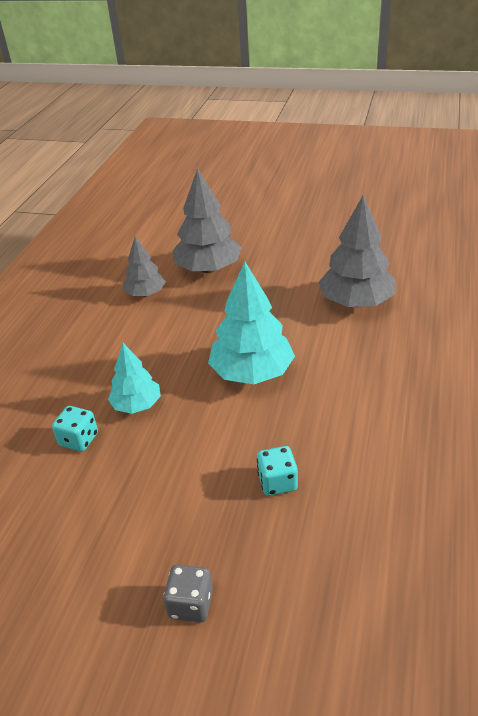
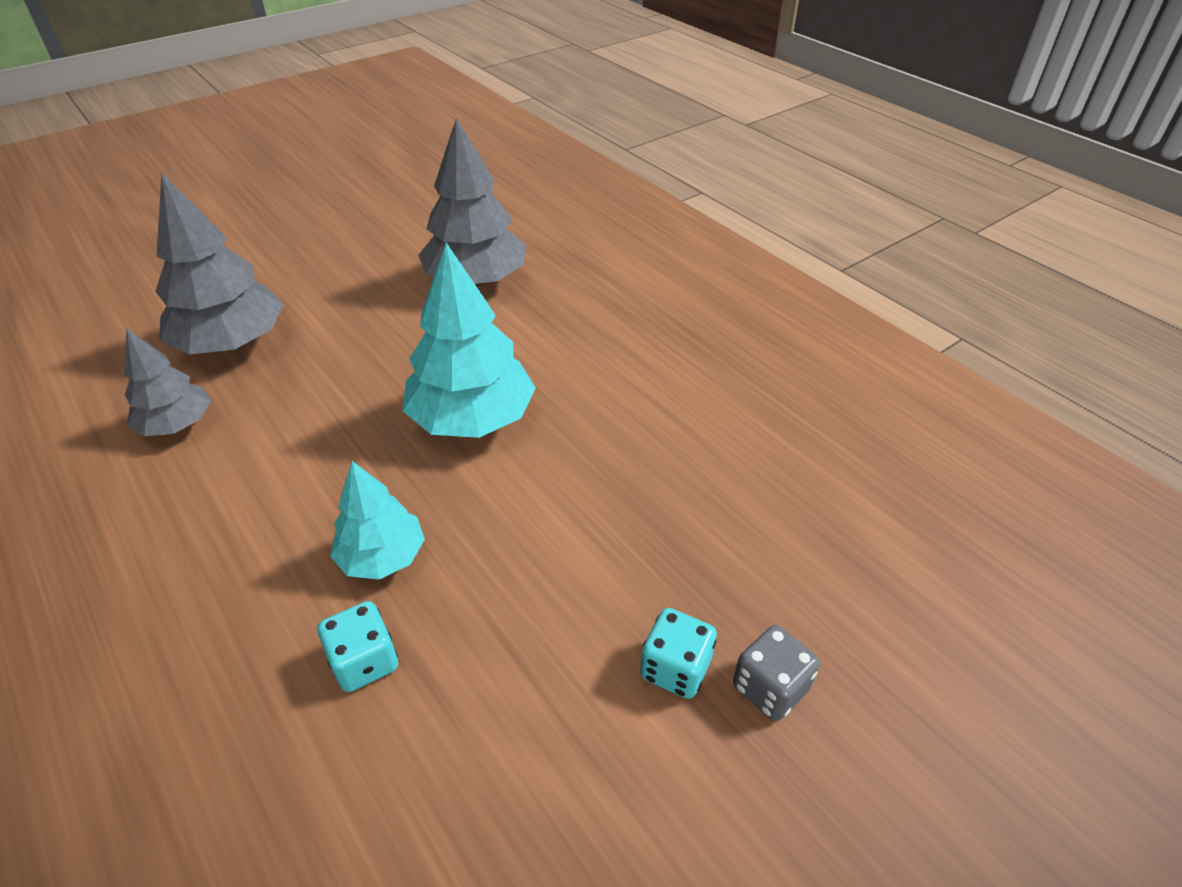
camera: 55 degrees left, 5 degrees up
(277, 482) = (664, 500): turquoise dice -> turquoise dice (675, 668)

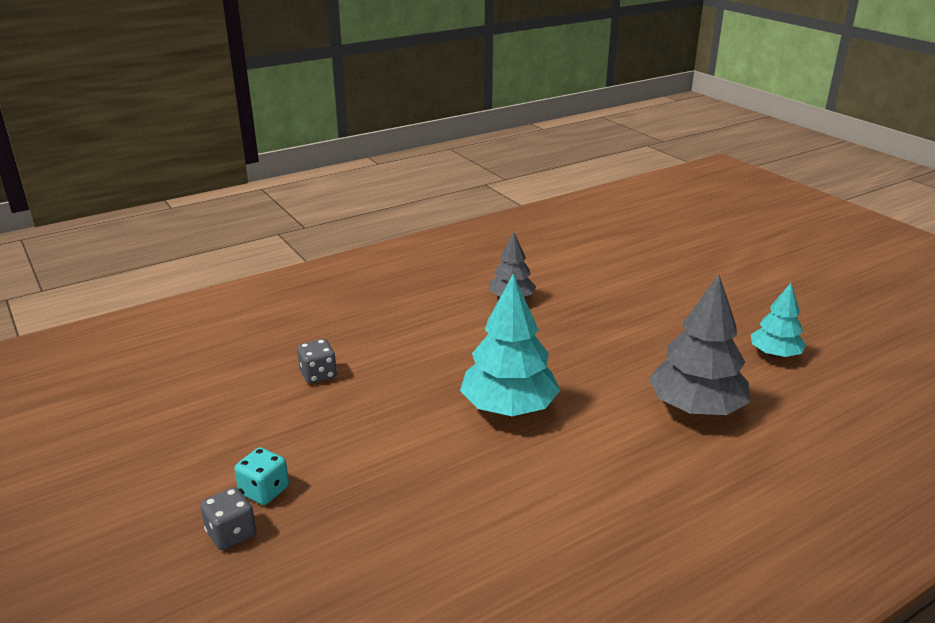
camera: 95 degrees right, 15 degrees down
(231, 343) = (593, 306): grey tree -> none
(364, 661) = (318, 375): turquoise dice -> grey dice
(382, 557) = (388, 376): turquoise tree -> turquoise tree (774, 354)

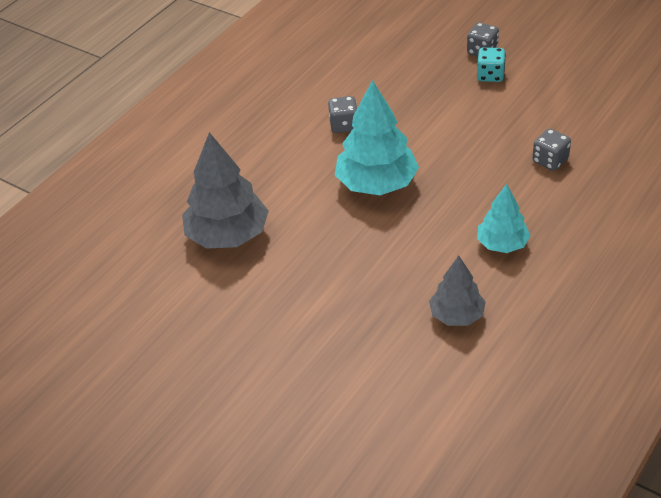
camera: 160 degrees right, 15 degrees up
(503, 488) = (344, 125): none -> grey dice
(774, 354) = (161, 327): turquoise tree -> turquoise tree (502, 244)

